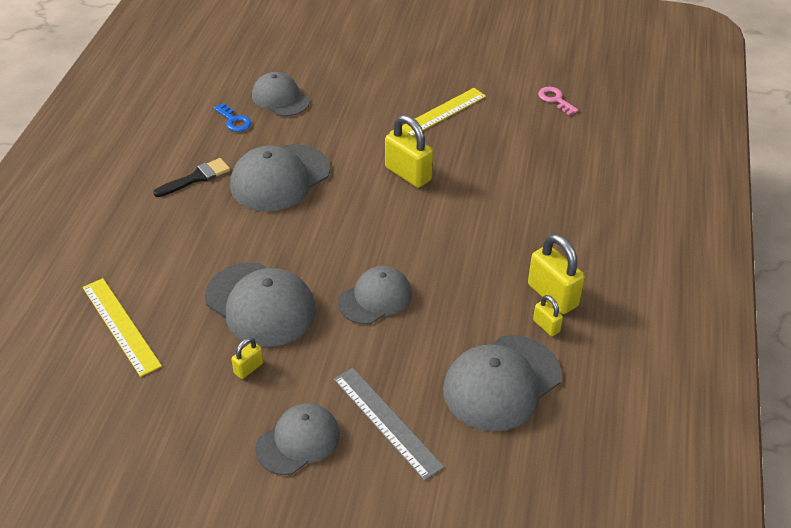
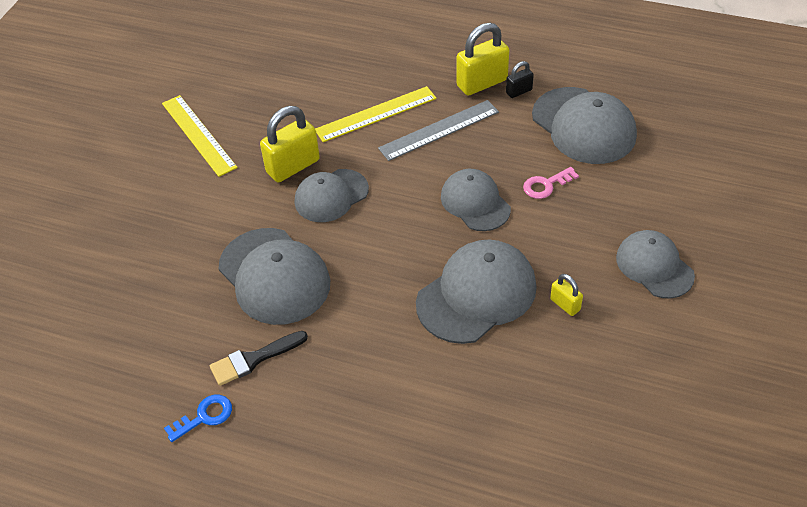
camera: 80 degrees left, 5 degrees up
(120, 326) = (500, 424): yellow ruler -> yellow ruler (376, 114)
(196, 178) = (253, 359): black brush -> black brush turned 90 degrees counterclockwise
(234, 120) = (149, 322): blue key -> blue key (204, 417)
(280, 98) = (119, 274): grey cap -> grey cap (331, 196)
(386, 422) = (629, 203): grey ruler -> grey ruler (439, 130)
(546, 326) = (519, 91): yellow padlock -> black padlock
(555, 100) = (203, 47): pink key -> pink key (546, 185)

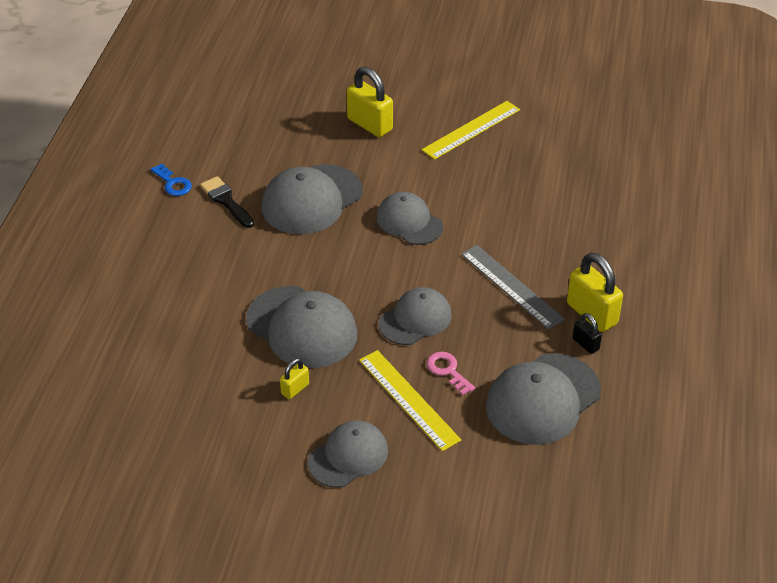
camera: 80 degrees right, 5 degrees down
(293, 166) = (442, 193): yellow padlock -> yellow padlock (369, 124)
(376, 114) = (524, 239): yellow ruler -> yellow ruler (408, 399)

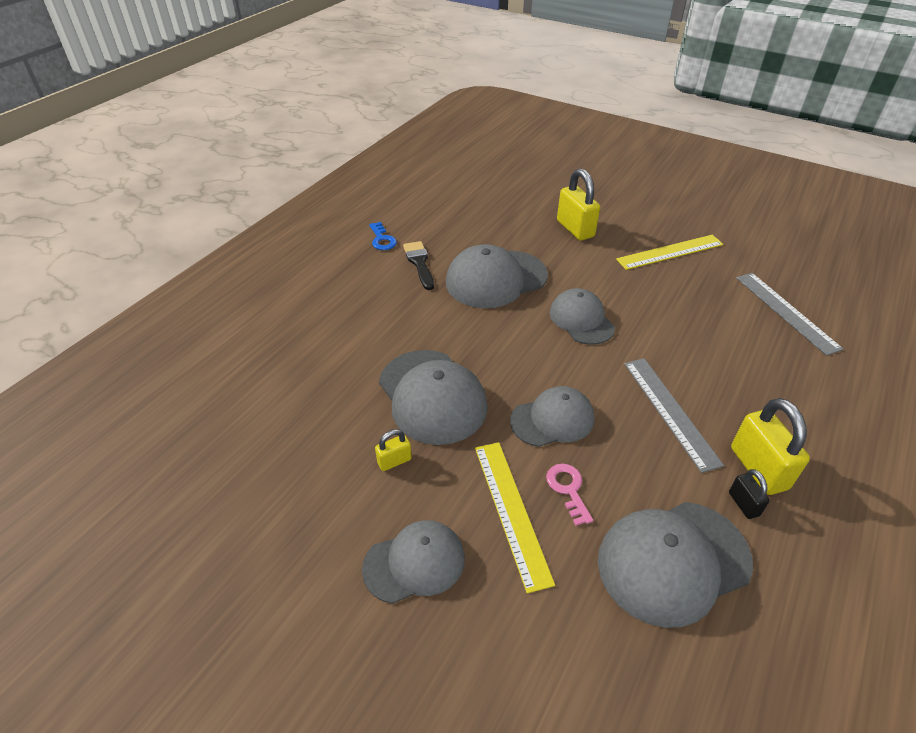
camera: 20 degrees right, 0 degrees up
(590, 168) = (786, 312): none -> grey ruler

